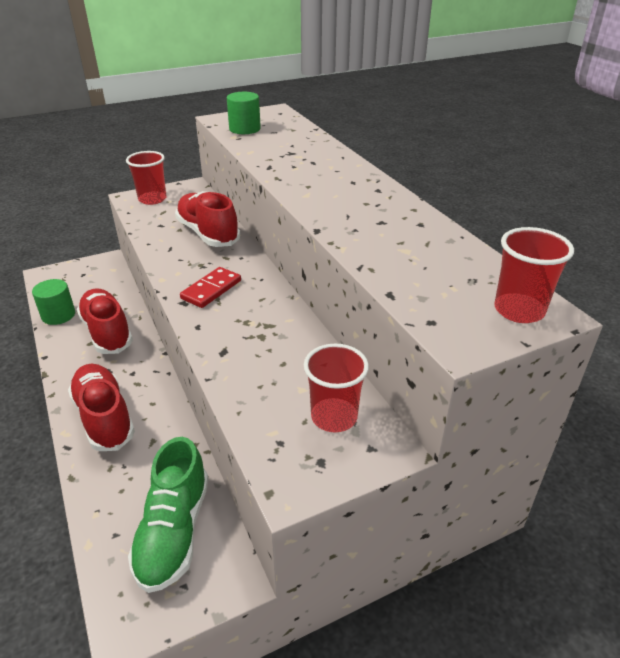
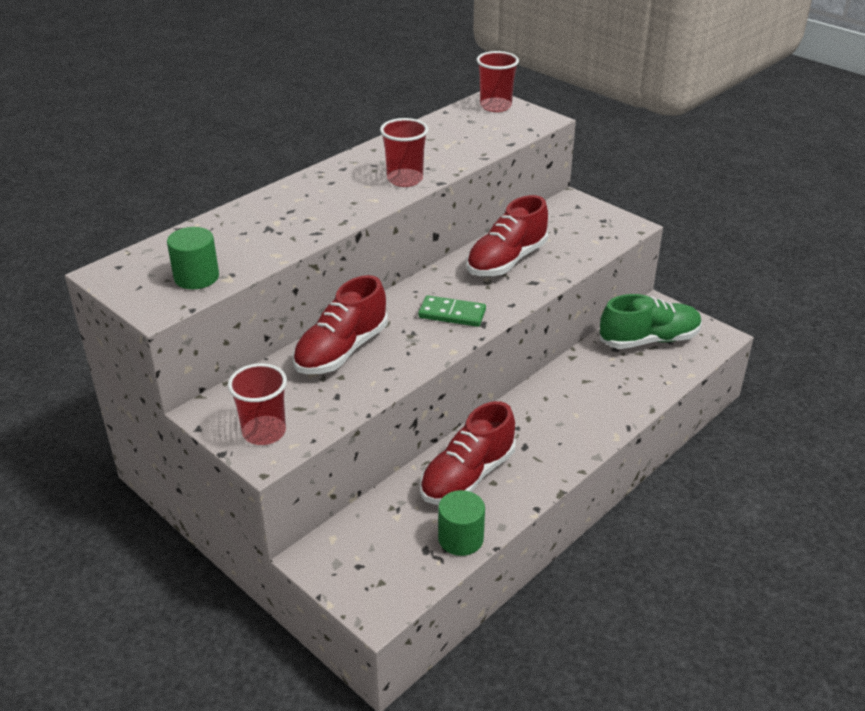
camera: 110 degrees left, 0 degrees up
(104, 417) = (582, 420): red shoe -> red shoe (506, 261)
(211, 289) = (452, 314): red domino -> green domino
(334, 417) = (563, 222): red cup -> red cup (405, 179)

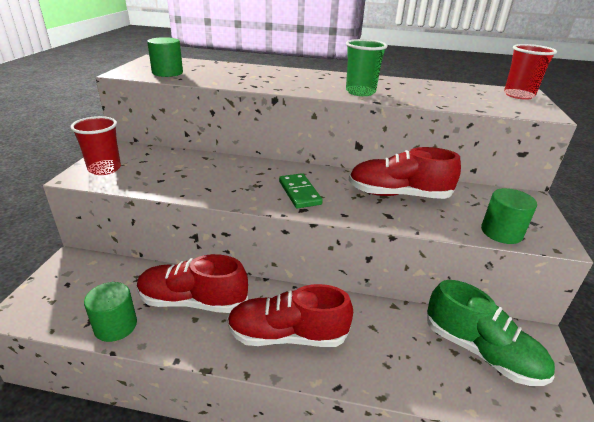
camera: 55 degrees right, 5 degrees down
(341, 351) = (212, 167): red shoe -> red shoe (287, 335)
(405, 179) = (360, 92): red cup -> green cup
(602, 242) = (501, 232): none -> green cylinder

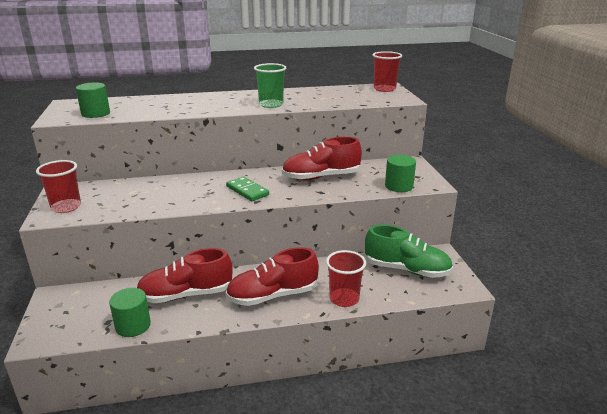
camera: 20 degrees left, 5 degrees down
(376, 372) = (344, 299): none -> red cup

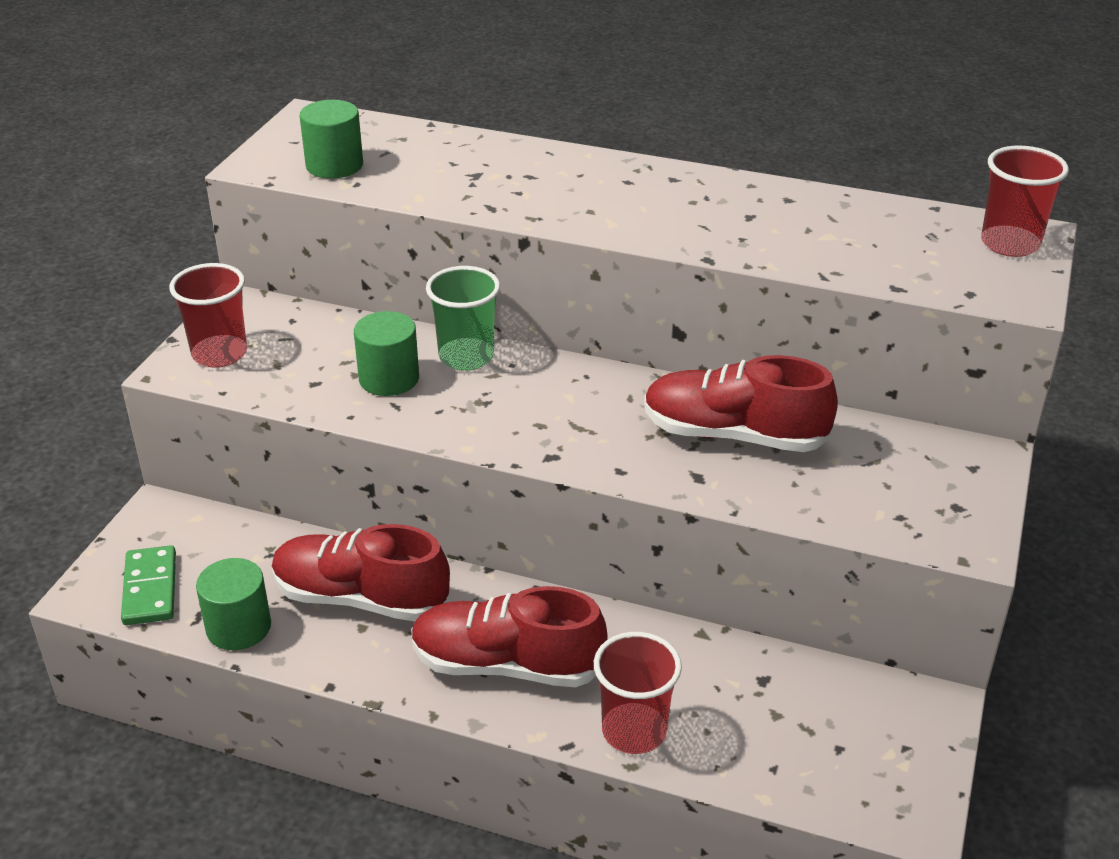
camera: 30 degrees right, 10 degrees up
(247, 191) = (554, 422): green domino -> green domino (150, 589)
(271, 104) = (688, 230): green cup -> green cup (466, 357)
(399, 186) = (884, 521): green cylinder -> green cylinder (389, 378)
(406, 269) = (821, 718): green shoe -> none

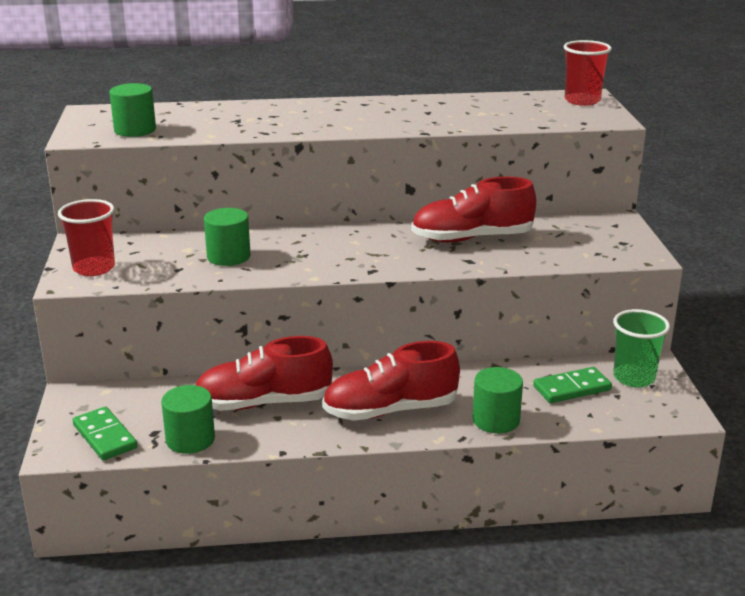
camera: 25 degrees left, 10 degrees down
(466, 357) = (270, 236): green cup -> green cup (634, 378)
(634, 731) = (496, 420): red cup -> green cylinder
(781, 712) = (572, 388): none -> green domino

